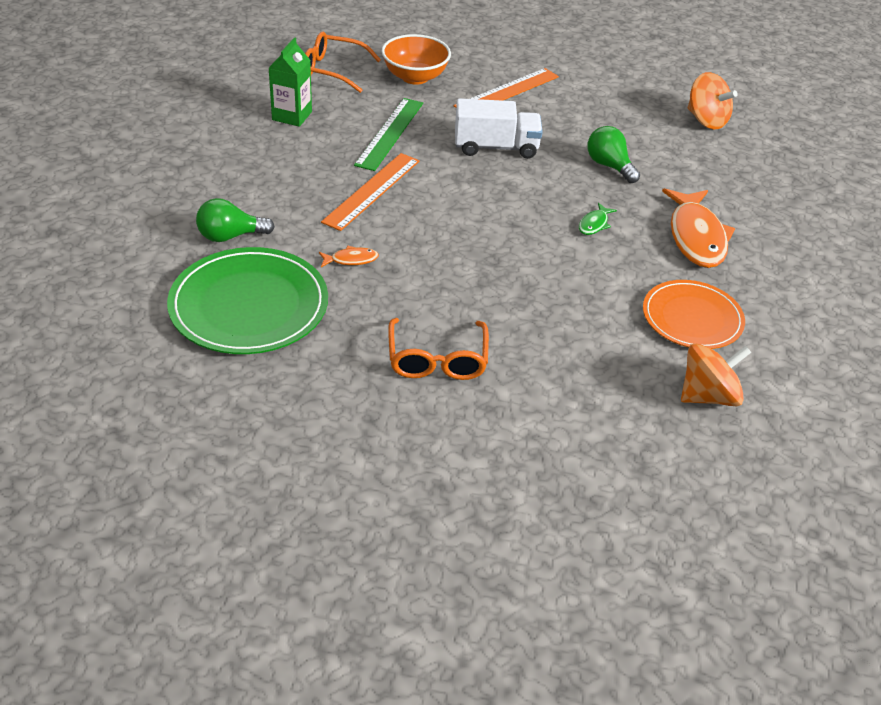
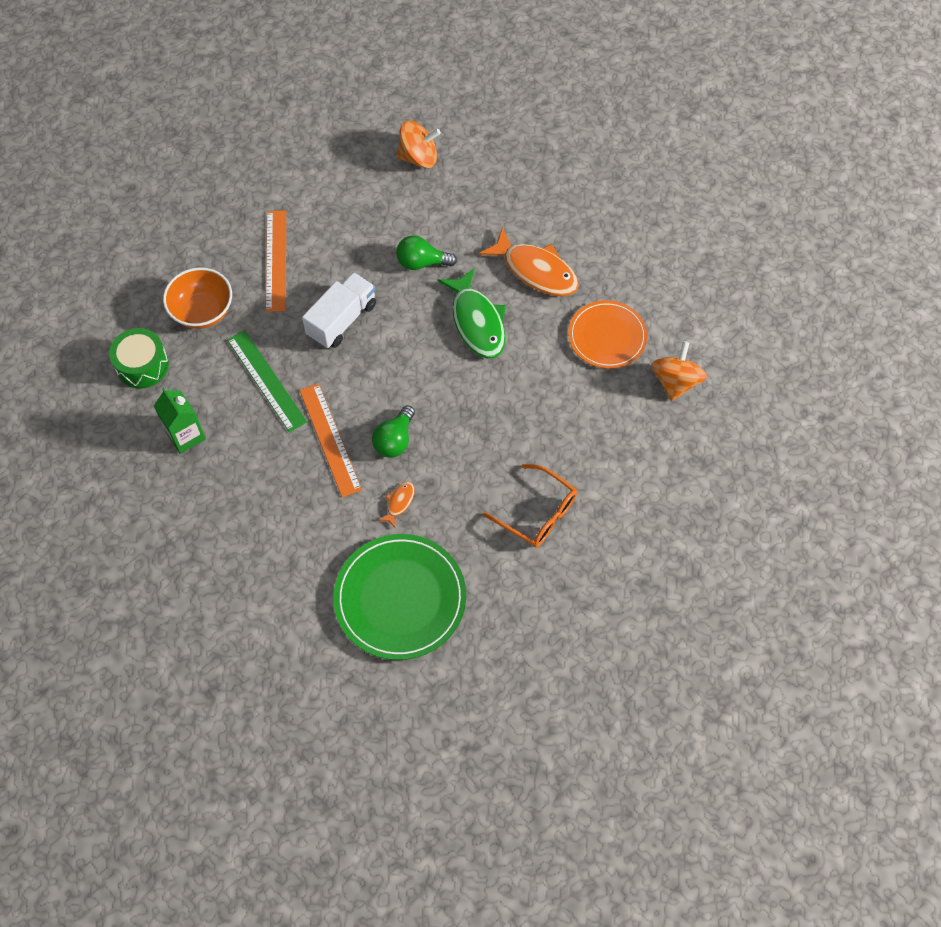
camera: 50 degrees left, 20 degrees up
(230, 236) = (311, 568): green light bulb -> green light bulb (395, 440)
(332, 70) = (142, 365): orange glasses -> green drum
(594, 224) = (477, 322): green fish -> green fish, size x2.26

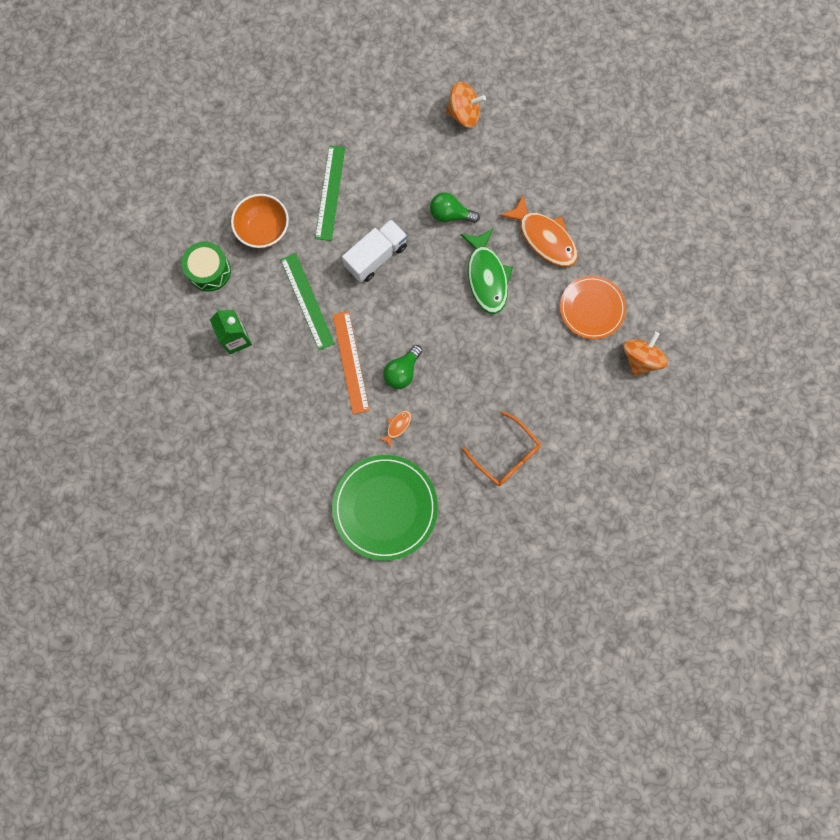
camera: 10 degrees right, 15 degrees up
(275, 260) = (330, 192): orange ruler -> green ruler

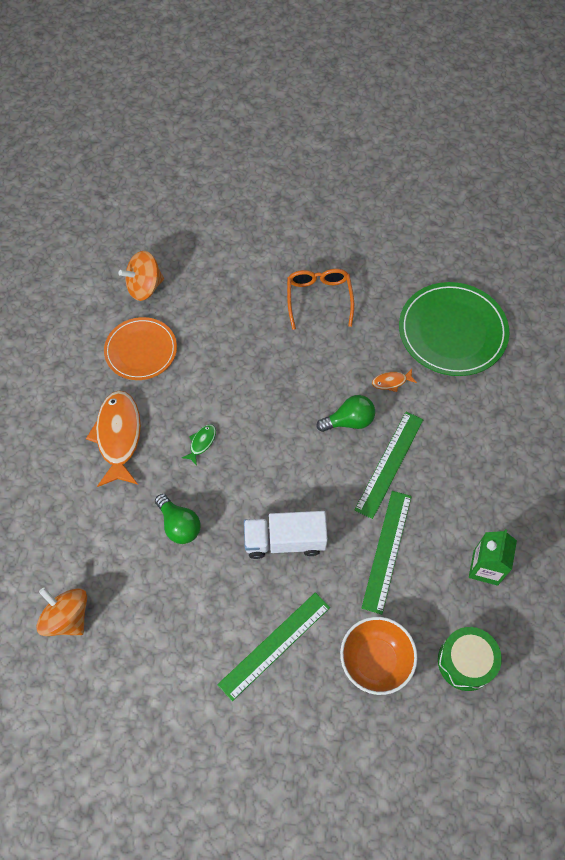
camera: 140 degrees left, 15 degrees down
(351, 362) = (389, 463): orange ruler -> green ruler
(486, 277) = (201, 443): green fish -> green fish, size x0.44

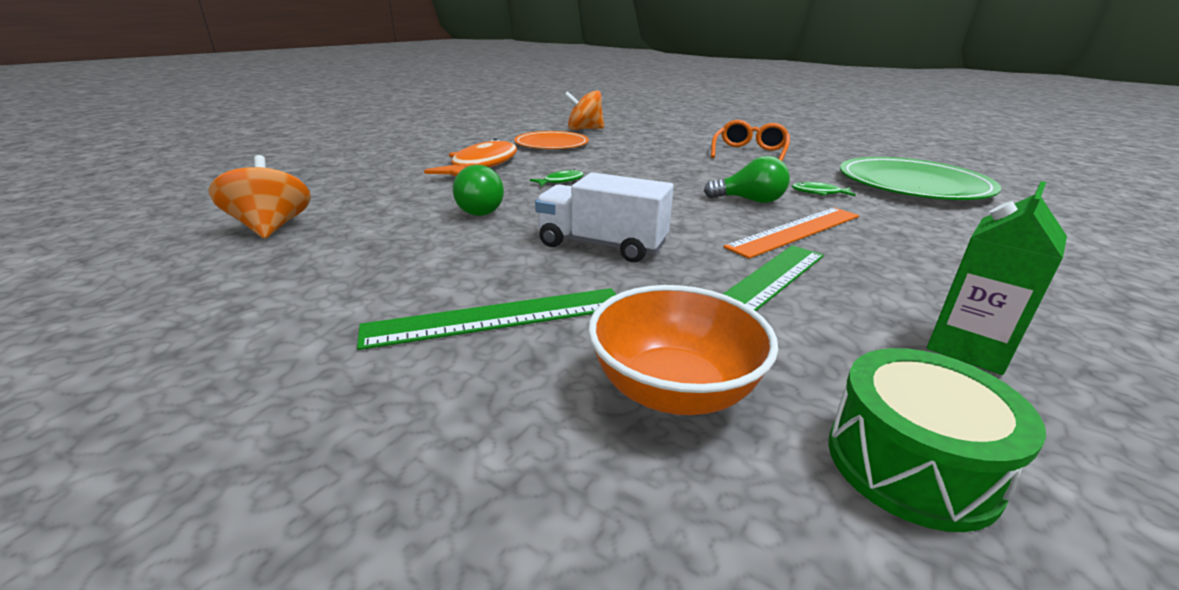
camera: 25 degrees right, 35 degrees down
(389, 463) = (795, 231): green ruler -> orange ruler
(391, 382) = (819, 193): orange fish -> green fish

